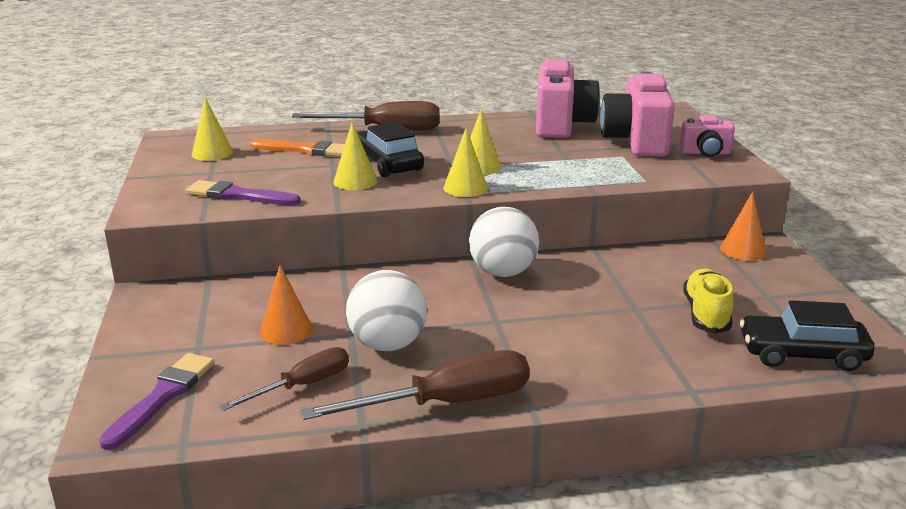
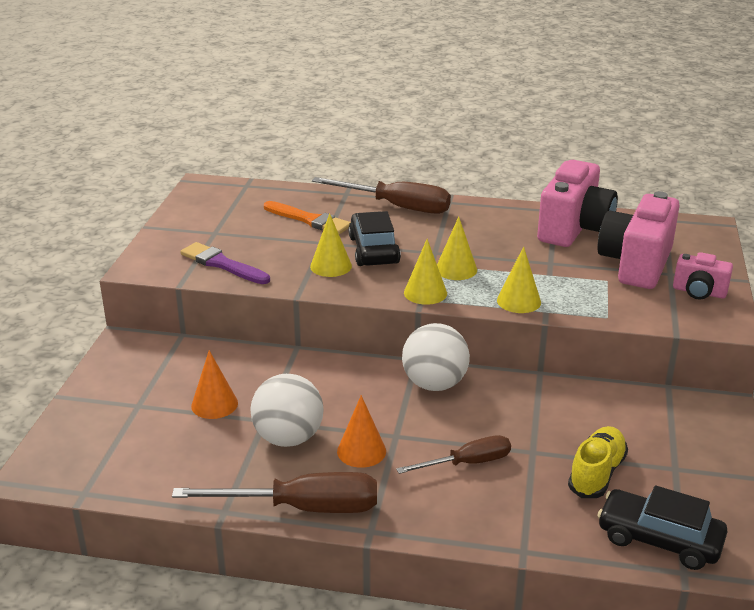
camera: 20 degrees right, 5 degrees up
(162, 397) = (89, 446): purple brush -> none
(212, 153) = (227, 210): yellow cone -> yellow cone (519, 301)
(303, 385) = (199, 462): brown screwdriver -> brown screwdriver (467, 463)
(742, 250) = (690, 408): orange cone -> orange cone (361, 451)

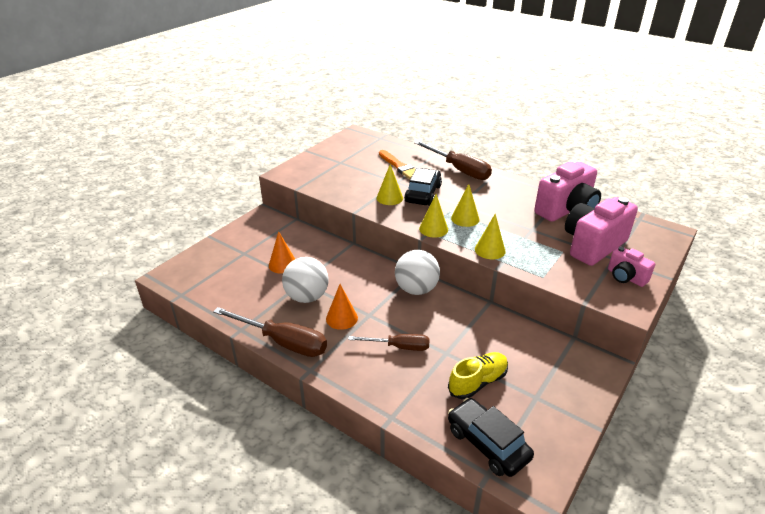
camera: 25 degrees right, 5 degrees up
(222, 264) = (329, 182): purple brush -> none

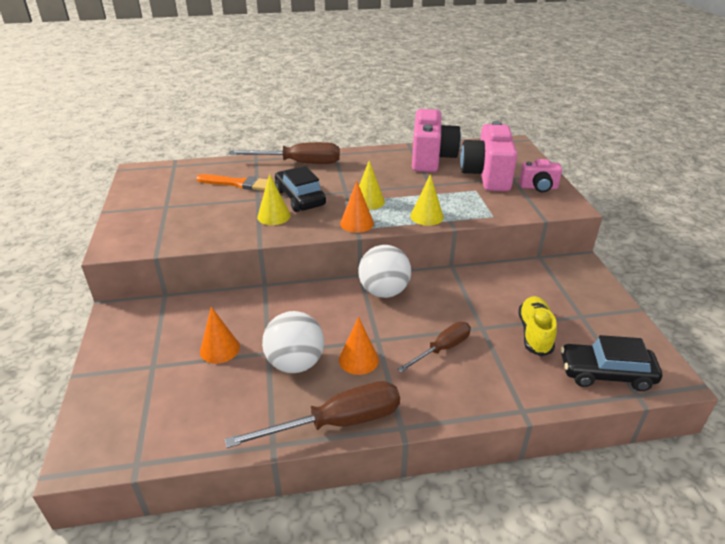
camera: 45 degrees left, 0 degrees up
(433, 229) = (357, 223): yellow cone -> orange cone

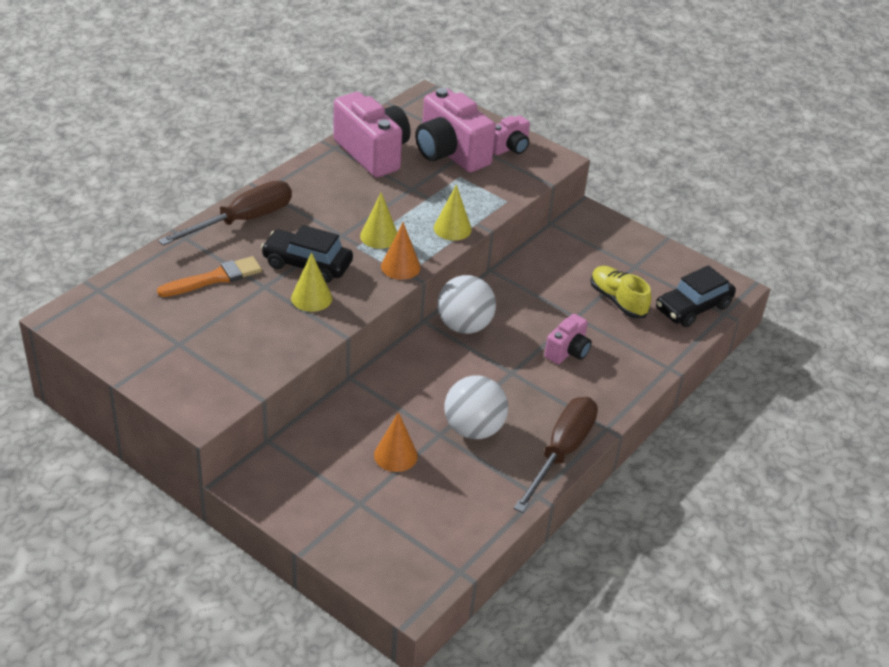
camera: 45 degrees left, 5 degrees up
(358, 359) = (517, 397): orange cone -> none
(442, 349) = (567, 352): brown screwdriver -> pink camera

